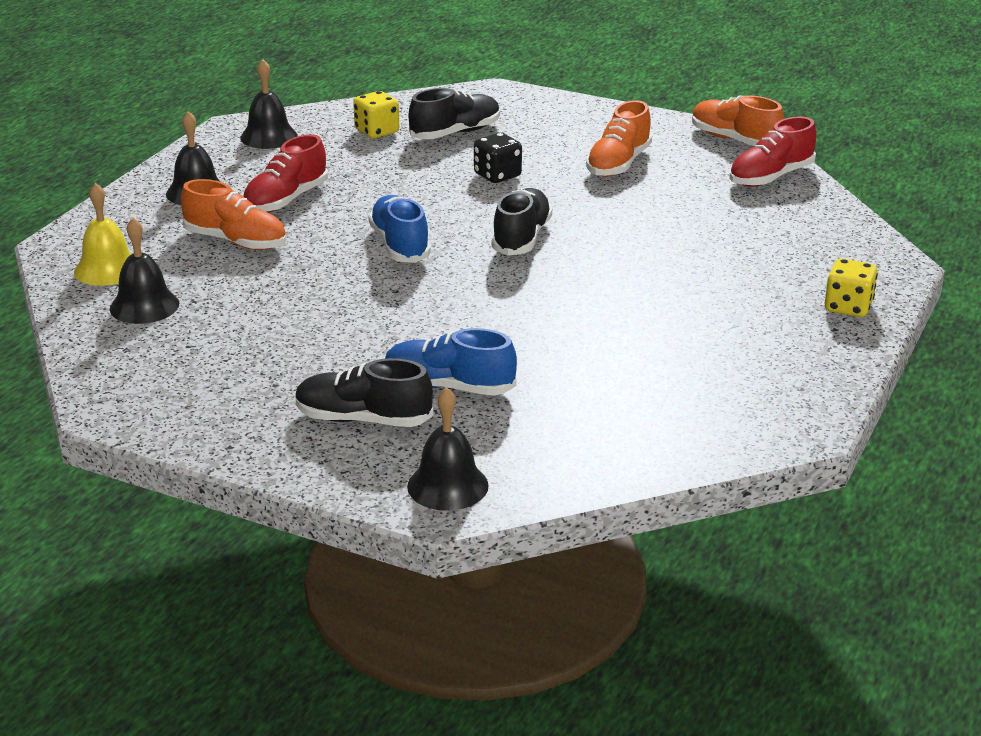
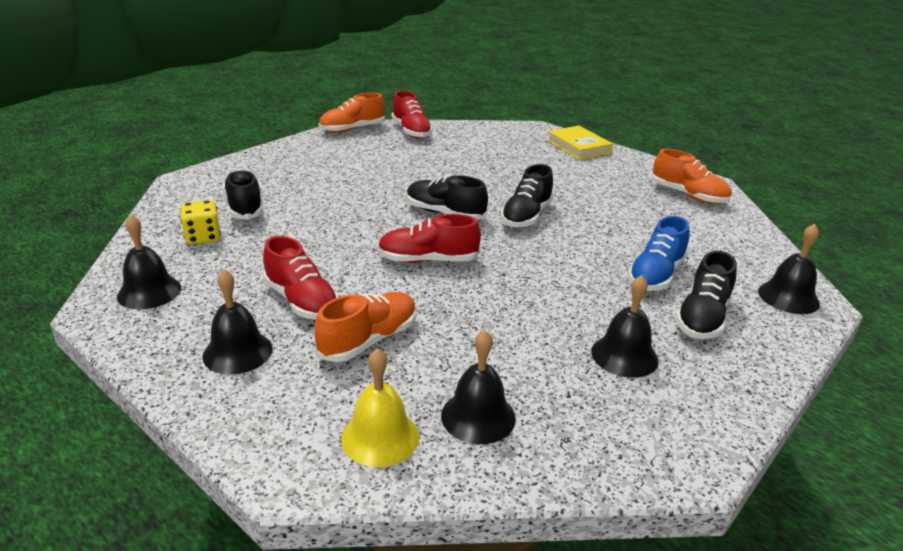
camera: 75 degrees left, 0 degrees up
(264, 372) = (624, 355): none -> black bell
(400, 245) = (428, 260): blue shoe -> red shoe
(497, 175) = (336, 204): black dice -> none
(553, 289) = (526, 216): none -> black shoe
(618, 164) = (355, 164): orange shoe -> orange shoe (688, 195)
(848, 307) = (578, 147): yellow dice -> yellow book

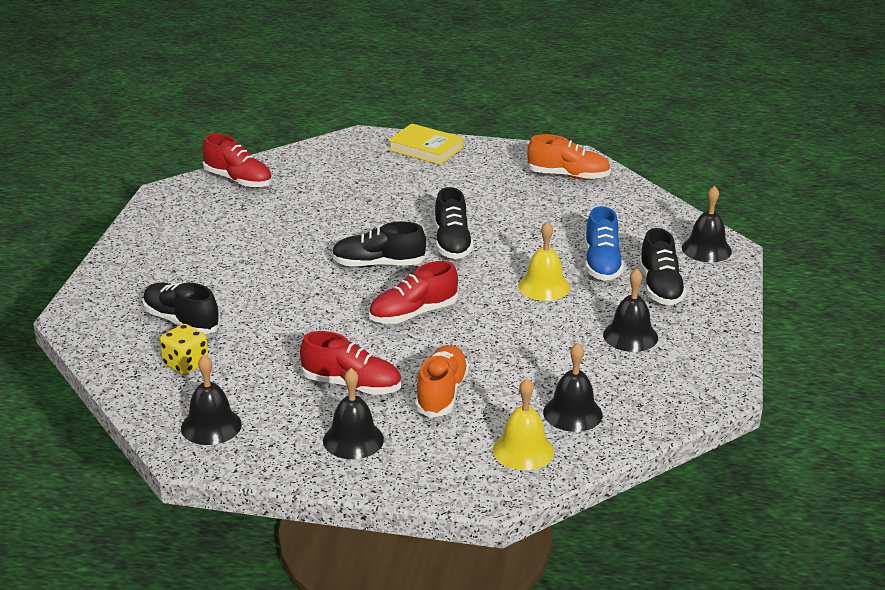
camera: 30 degrees left, 0 degrees up
(352, 129) = (171, 197): orange shoe -> none
(576, 277) = (544, 286): none -> yellow bell

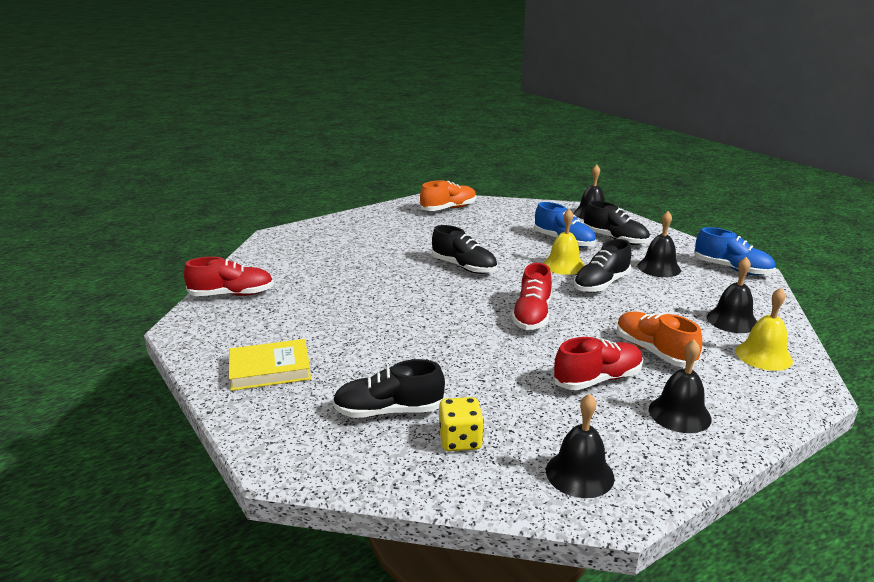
camera: 45 degrees left, 5 degrees down
(378, 264) = (447, 299): black shoe -> black shoe (601, 284)
(425, 149) = (334, 226): yellow book -> yellow book (270, 369)
(704, 377) = (732, 269): none -> blue shoe

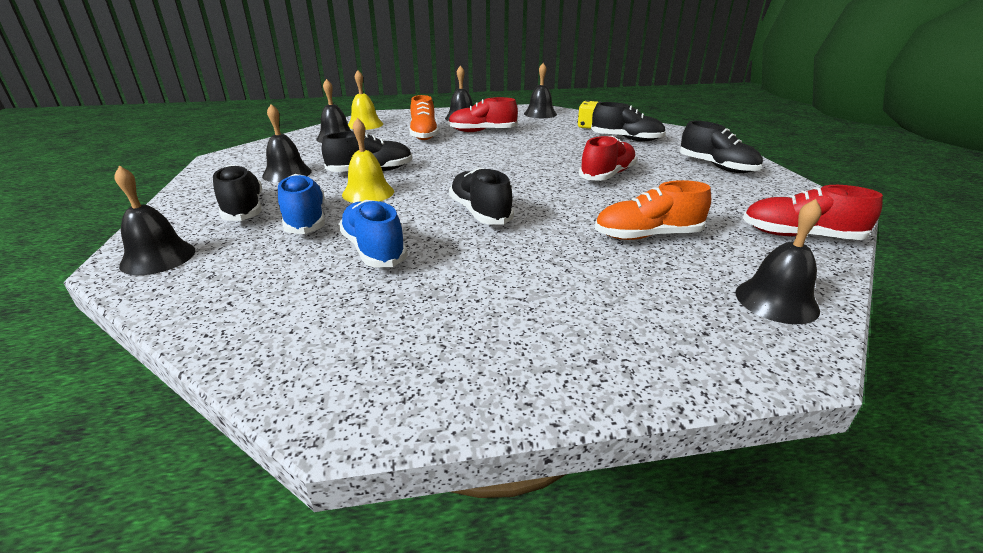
camera: 155 degrees left, 5 degrees up
(270, 369) = (716, 167): yellow book -> black shoe
(271, 253) = (776, 301): none -> black bell
(448, 209) = (355, 347): orange shoe -> orange shoe (647, 236)
(532, 316) = (473, 162): red shoe -> red shoe (607, 175)
(732, 269) = (233, 161): blue shoe -> blue shoe (374, 250)

